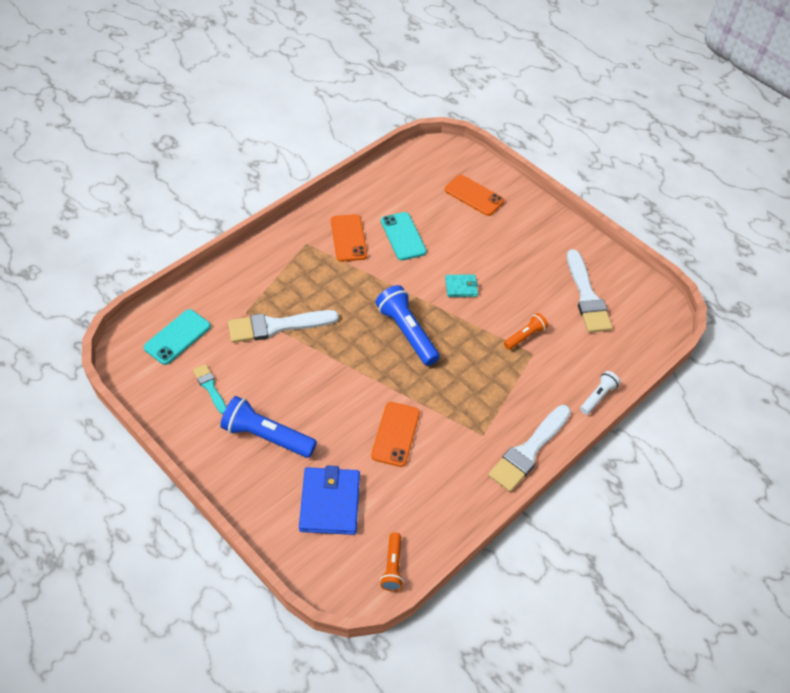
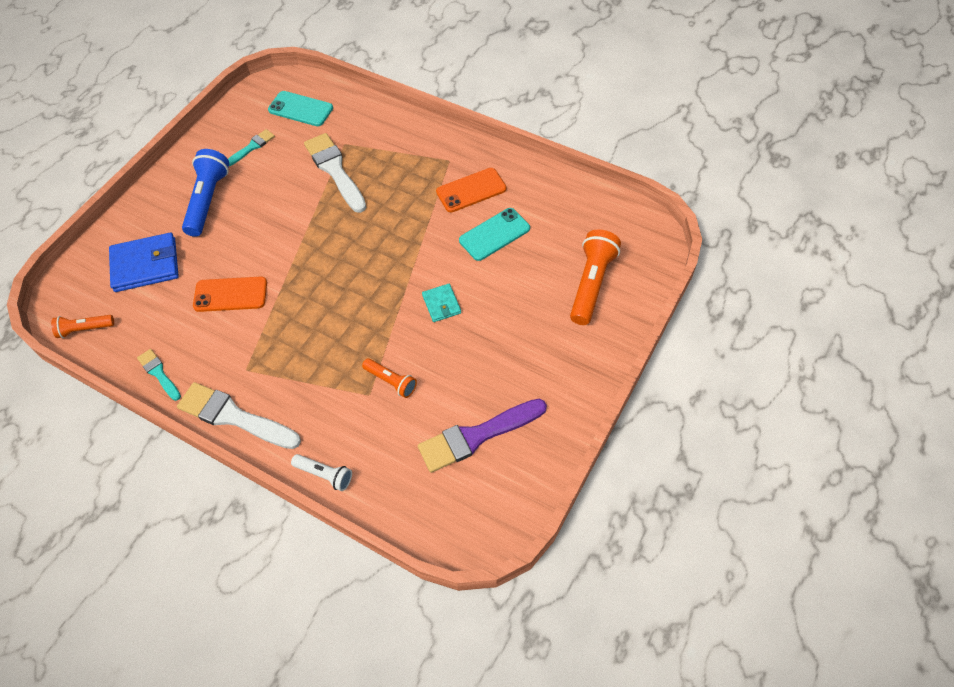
camera: 80 degrees right, 5 degrees up
(407, 332) = (360, 271): blue flashlight -> none
(466, 504) = (159, 373): none -> turquoise brush
(474, 195) = (591, 284): orange phone -> orange flashlight
(587, 296) = (477, 436): white brush -> purple brush

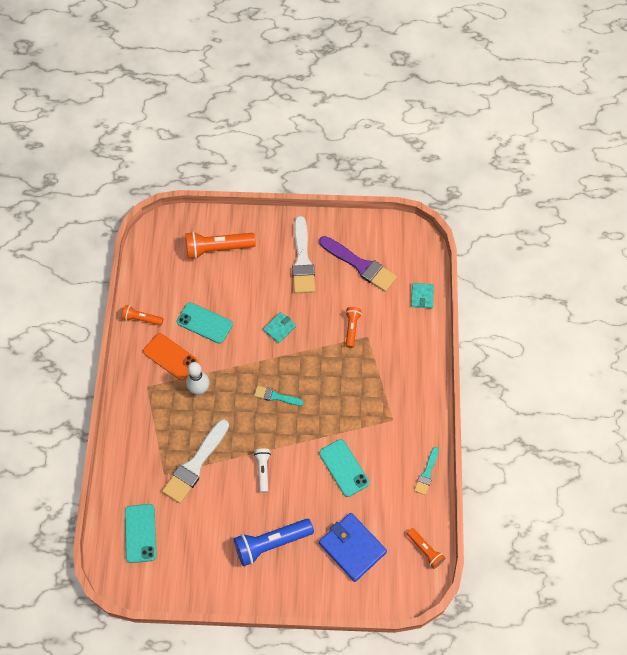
camera: 120 degrees left, 5 degrees up
(230, 294) = (344, 468): orange phone -> turquoise phone
(234, 417) = (427, 405): white brush -> white brush (302, 260)
(252, 147) = (201, 546): turquoise brush -> turquoise brush (276, 396)
(324, 474) = (431, 332): white flashlight -> white flashlight (263, 470)
(383, 492) = (422, 296): none -> turquoise wallet
(415, 201) = (199, 389): none -> white bowling pin
(534, 181) = (142, 319): none -> orange flashlight

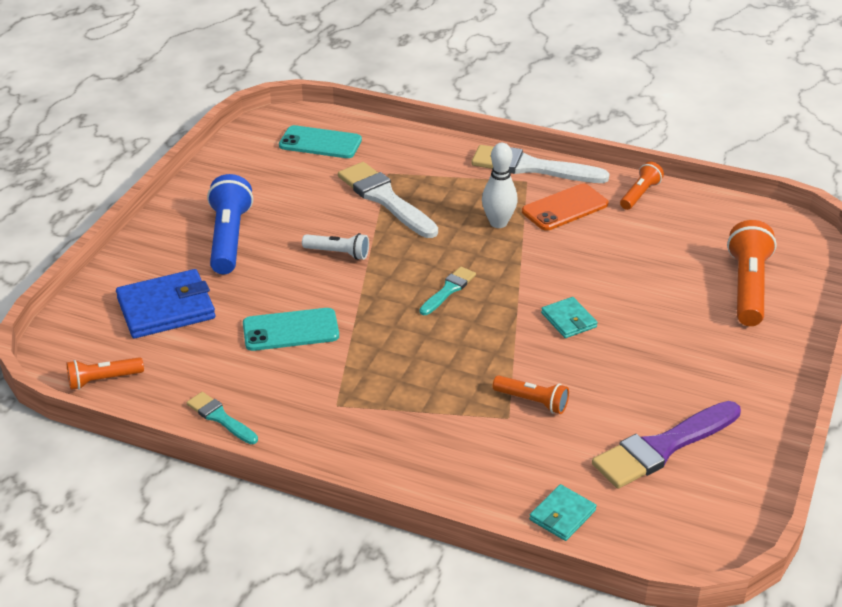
camera: 110 degrees right, 25 degrees down
(204, 323) = (610, 248): turquoise phone -> none
(302, 260) = (697, 377): white brush -> white brush (531, 167)
(422, 296) = (562, 515): turquoise wallet -> turquoise wallet turned 75 degrees counterclockwise

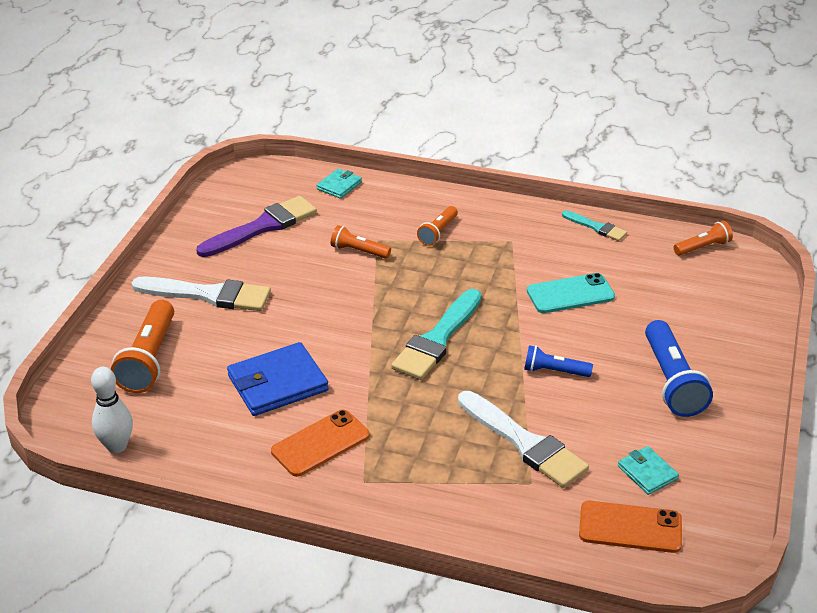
camera: 175 degrees right, 0 degrees up
(166, 308) = (690, 307): blue wallet -> blue wallet (278, 383)
(320, 143) = (630, 527): turquoise phone -> orange phone
(338, 253) = (554, 371): white flashlight -> blue flashlight
(448, 290) = (437, 339): turquoise brush -> turquoise brush, size x1.87
(498, 223) = (394, 418): white bowling pin -> white bowling pin (117, 446)
(531, 167) = (357, 503): white brush -> white brush (208, 295)
(568, 320) = (325, 317): turquoise wallet -> turquoise wallet (647, 472)
(640, 194) = (231, 469): orange flashlight -> orange flashlight (438, 232)

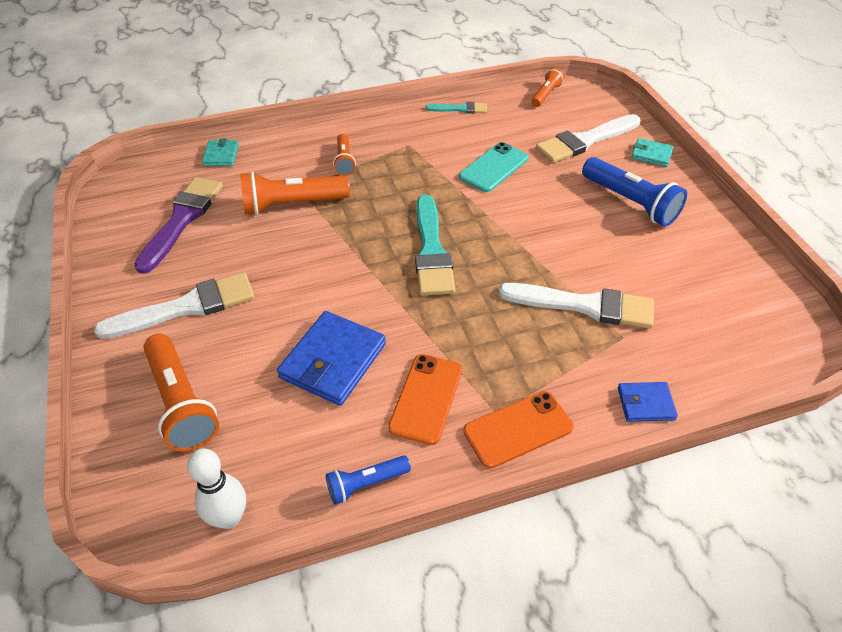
camera: 35 degrees left, 10 degrees up
(359, 251) = (292, 204): orange flashlight -> orange flashlight, size x1.77
(491, 538) = (645, 404): none -> blue wallet
(554, 371) = (545, 234): blue flashlight -> blue flashlight (366, 484)
(630, 527) = (726, 334): orange phone -> orange phone (518, 429)
(647, 472) = (690, 282): turquoise wallet -> turquoise wallet (651, 155)
(692, 307) = (585, 141): none -> white brush

